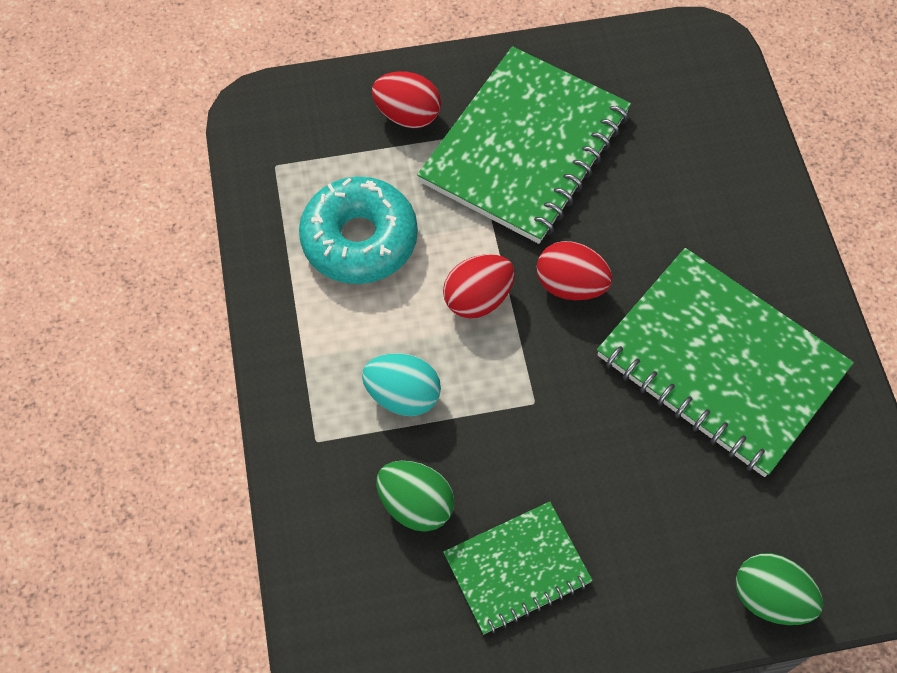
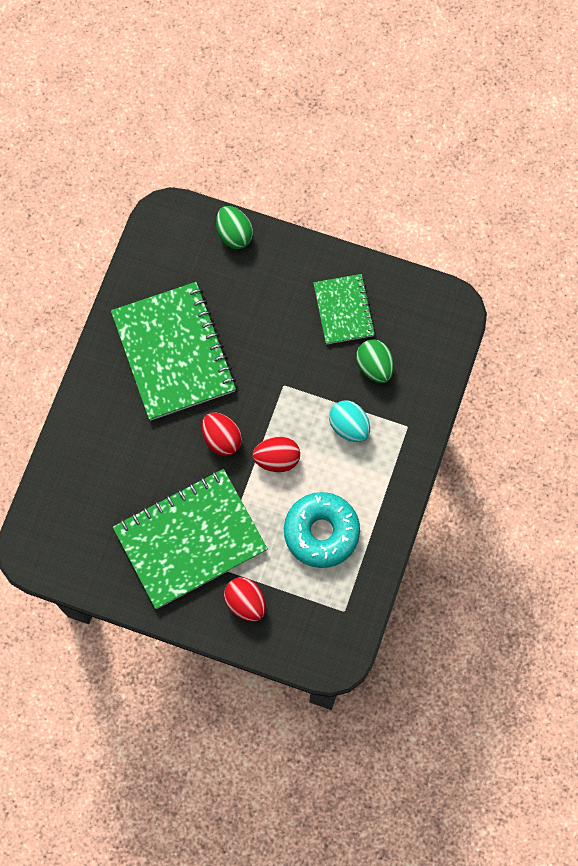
camera: 150 degrees left, 10 degrees up
(517, 569) = (343, 310): green notebook -> green notebook turned 75 degrees clockwise

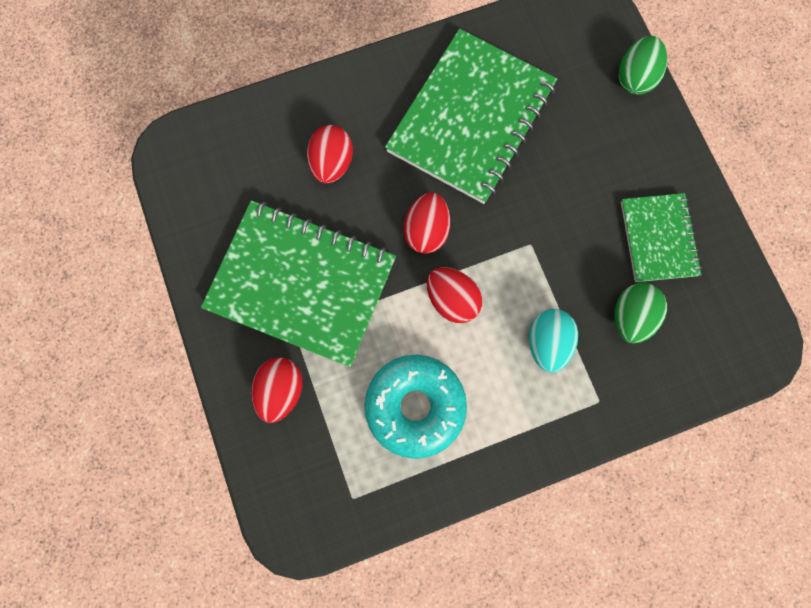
camera: 50 degrees right, 5 degrees up
(128, 460) = (332, 163): none -> red egg
(343, 310) = (658, 238): green notebook -> green notebook turned 45 degrees counterclockwise

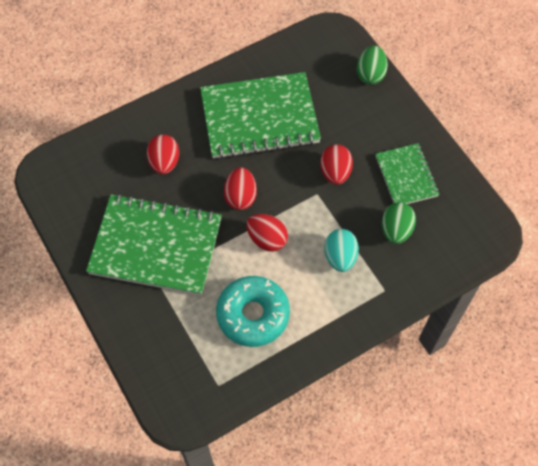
camera: 10 degrees left, 15 degrees down
(281, 389) = (153, 320): red egg -> red egg (335, 172)
(471, 119) = (259, 118): green notebook -> green notebook turned 60 degrees clockwise

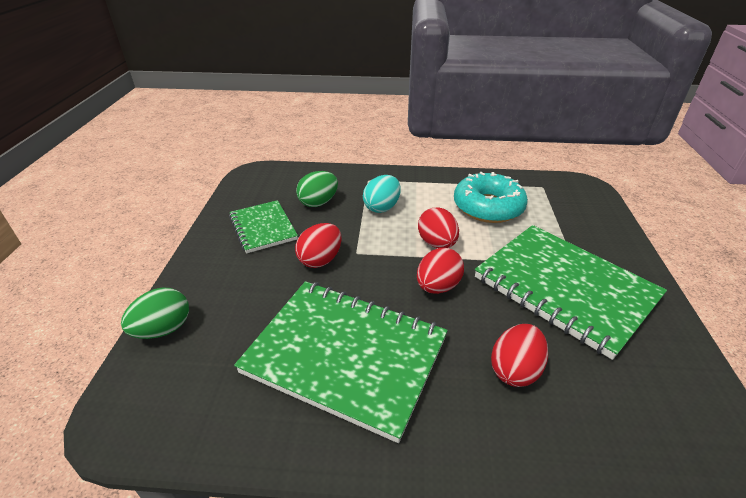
camera: 145 degrees left, 25 degrees down
(406, 176) = (263, 228): green notebook -> green notebook turned 45 degrees counterclockwise

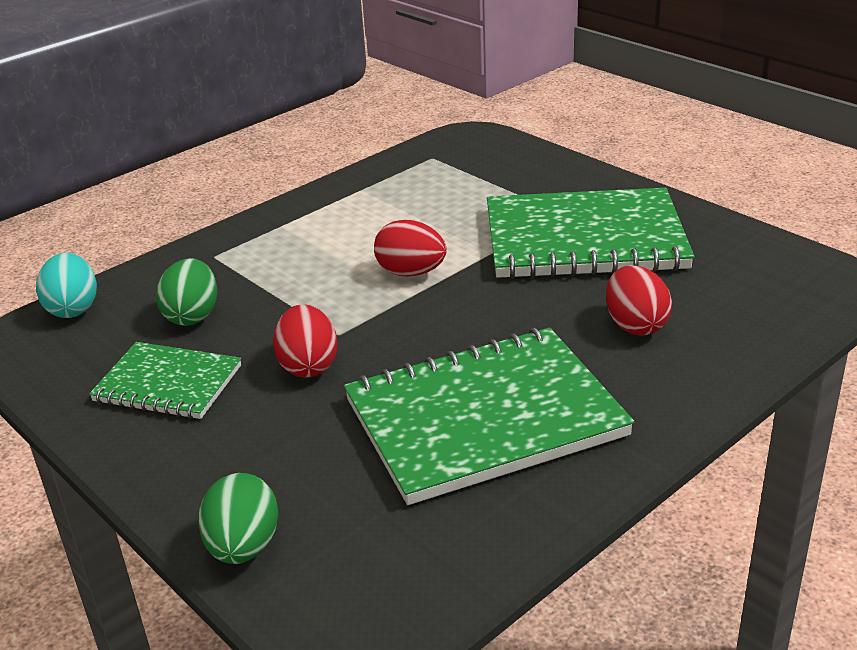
camera: 45 degrees left, 5 degrees down
(382, 207) = (287, 274): turquoise egg -> turquoise egg (73, 308)
(437, 286) = (474, 308): red egg -> none
(488, 207) = (407, 208): turquoise donut -> none

